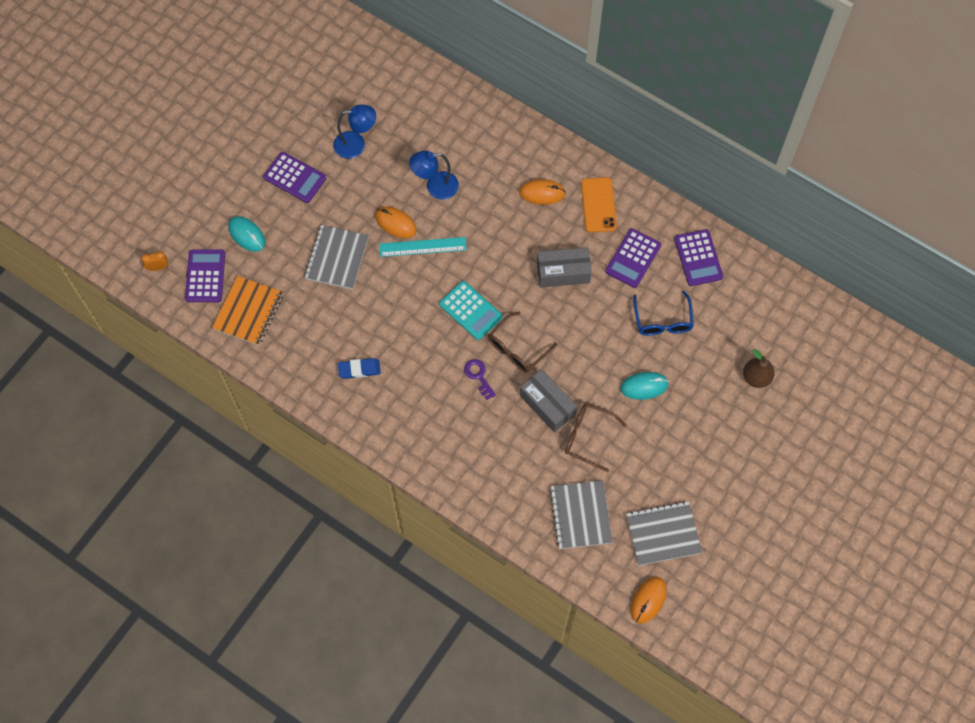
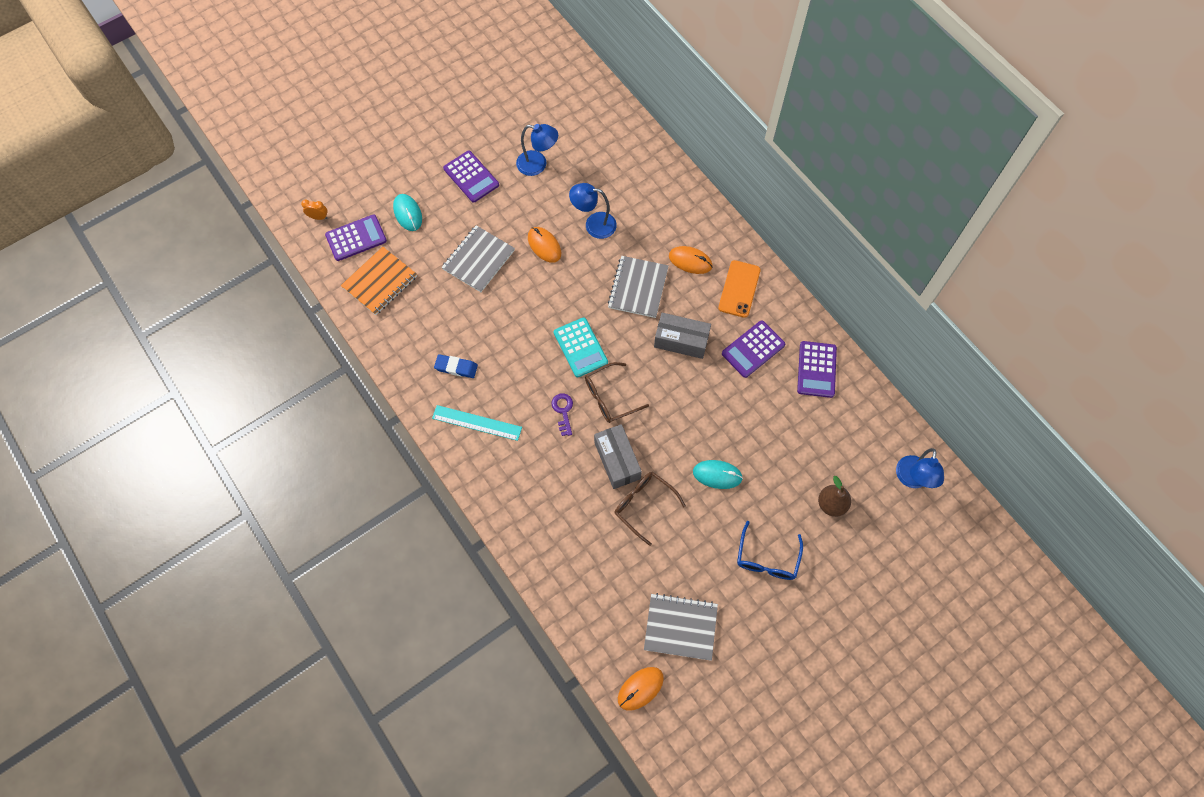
camera: 20 degrees right, 0 degrees up
(205, 276) = (356, 238): purple calculator -> purple calculator turned 45 degrees clockwise
(422, 247) = (560, 275): turquoise ruler -> turquoise ruler (477, 423)
(580, 515) = (607, 579): grey notebook -> grey notebook (638, 288)
(662, 321) = (759, 418): blue glasses -> blue glasses (767, 559)
(819, 330) = (912, 479): none -> blue lamp

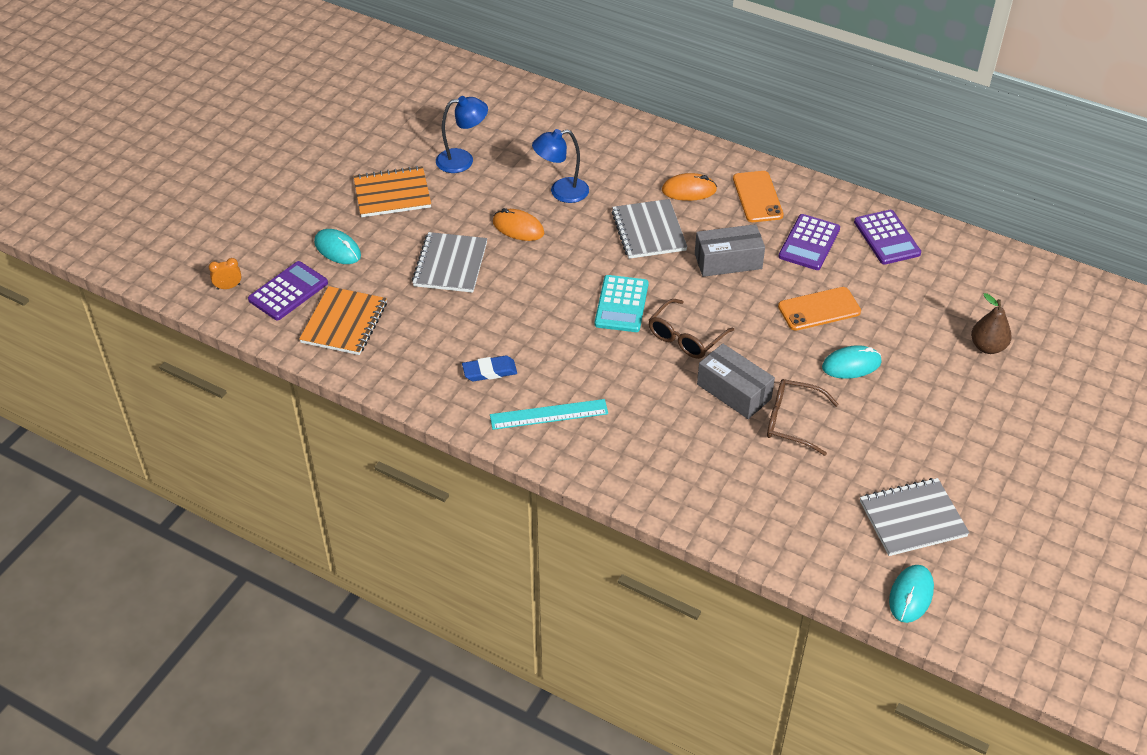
camera: 25 degrees left, 20 degrees down
(471, 177) = (392, 194): purple calculator -> orange notebook
(563, 411) = (642, 368): purple key -> none
(580, 347) = (621, 304): turquoise calculator -> turquoise calculator turned 60 degrees clockwise
(640, 688) = (911, 595): orange mouse -> turquoise mouse
(723, 414) = (819, 309): none -> orange phone
(767, 559) = (958, 420): blue glasses -> none
(912, 479) = (1050, 296): blue lamp -> none

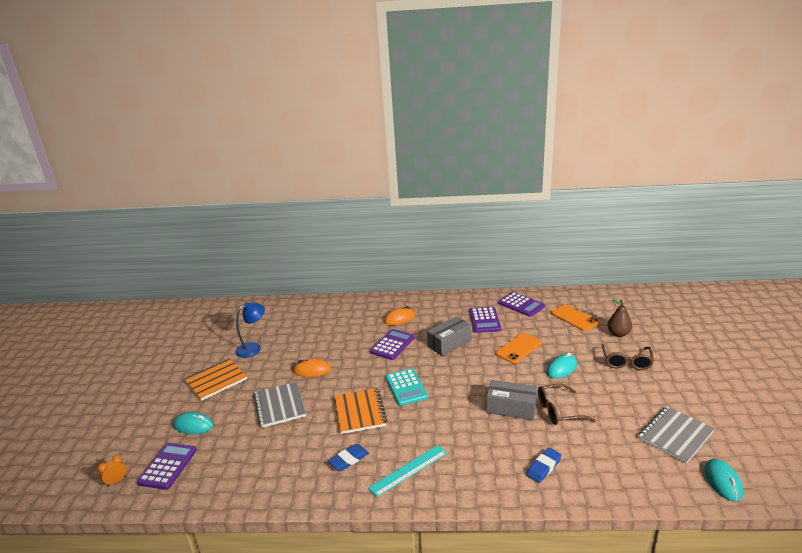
camera: 25 degrees left, 20 degrees down
(344, 323) = (223, 470): orange notebook -> orange notebook (360, 412)
(561, 192) = (326, 343): blue lamp -> none
(648, 231) = (392, 345): grey notebook -> purple calculator
(685, 338) = (458, 390): brown glasses -> brown glasses (626, 362)
(709, 482) = (543, 467): none -> blue eraser
(757, 197) = (439, 309): orange phone -> orange phone (574, 318)

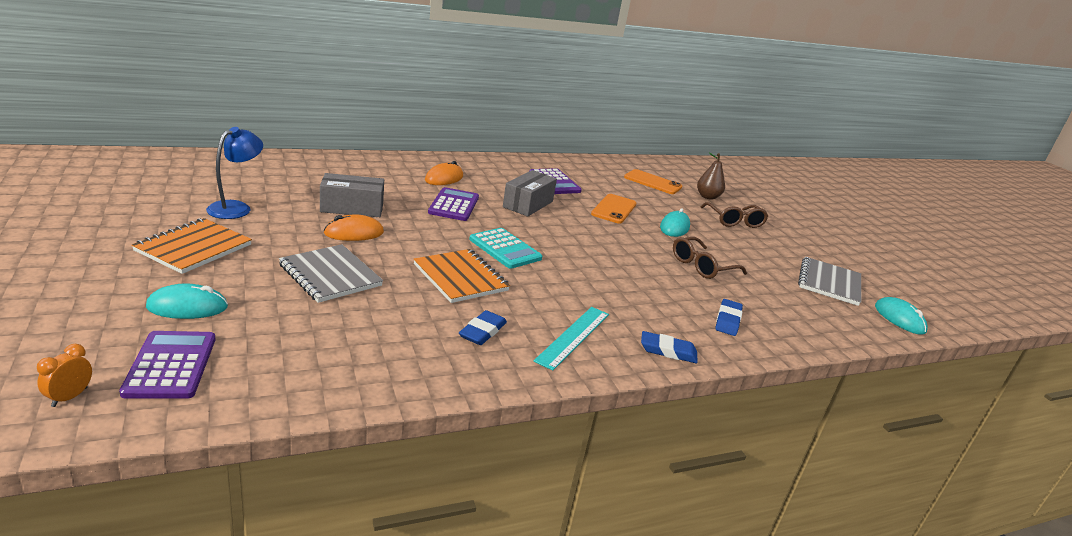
camera: 30 degrees left, 0 degrees up
(472, 491) = (668, 351): none -> blue eraser
(511, 408) = (649, 266): grey box -> grey box (352, 208)
(521, 305) = (585, 169): purple calculator -> none

